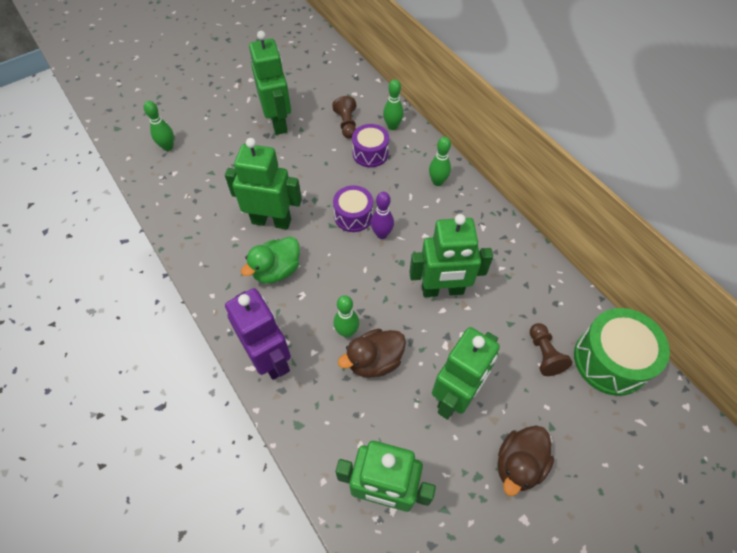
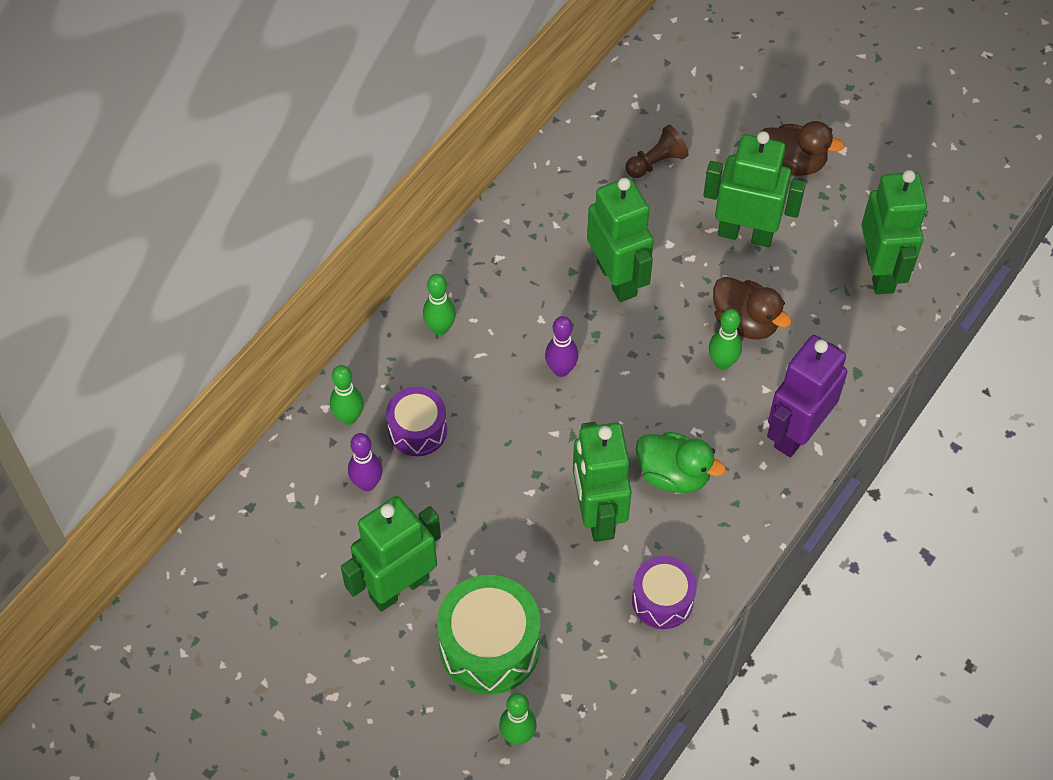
camera: 110 degrees left, 0 degrees up
(346, 124) = (367, 483): brown pawn -> purple bowling pin
(353, 216) = (544, 414): purple drum -> purple drum (662, 600)
(610, 360) = (634, 103): green drum -> green drum (489, 646)

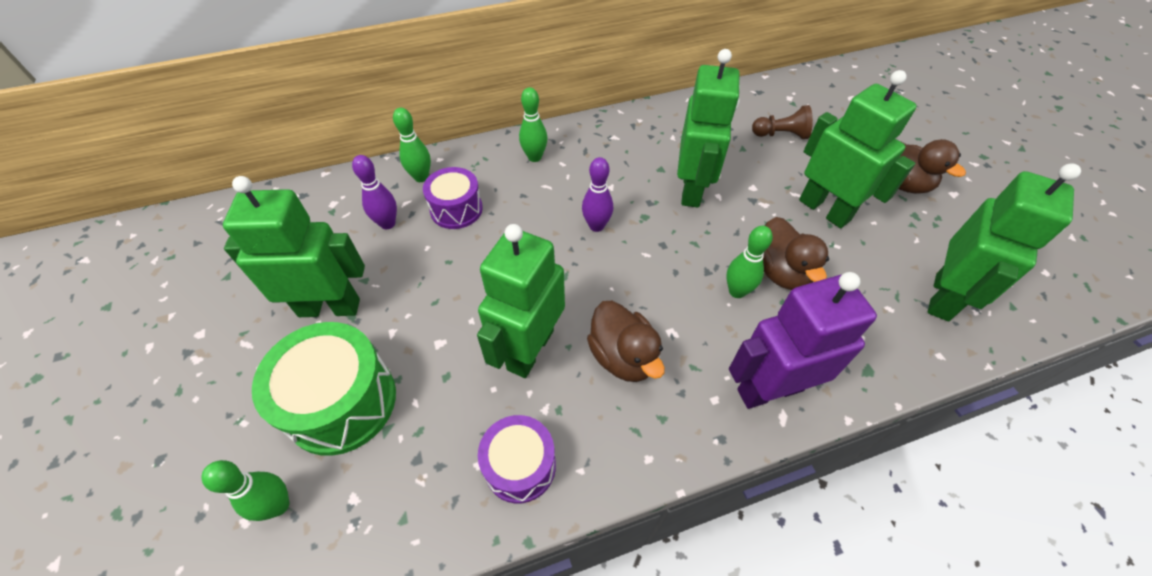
camera: 35 degrees right, 5 degrees down
(673, 475) = (623, 357): green duck -> brown duck

